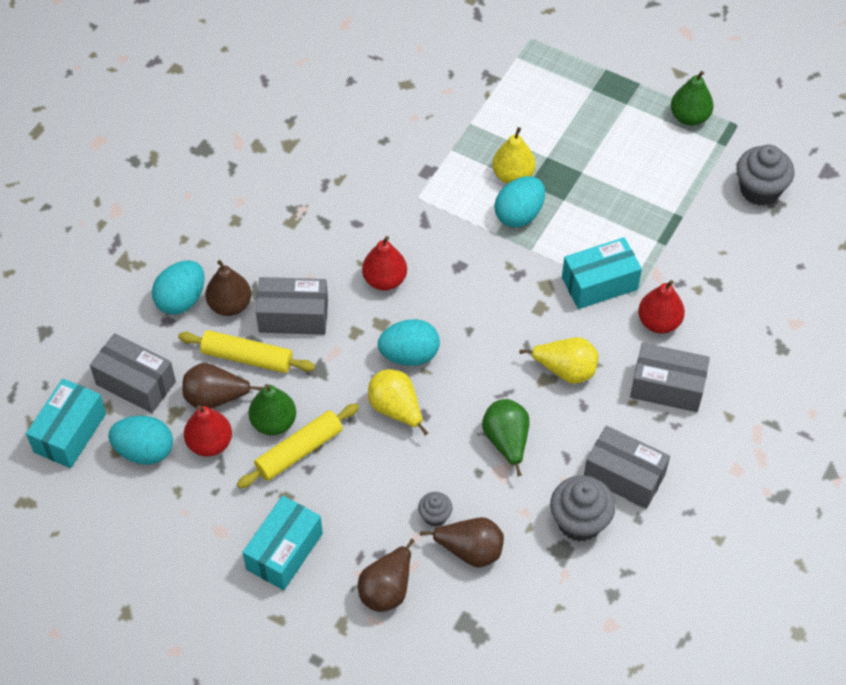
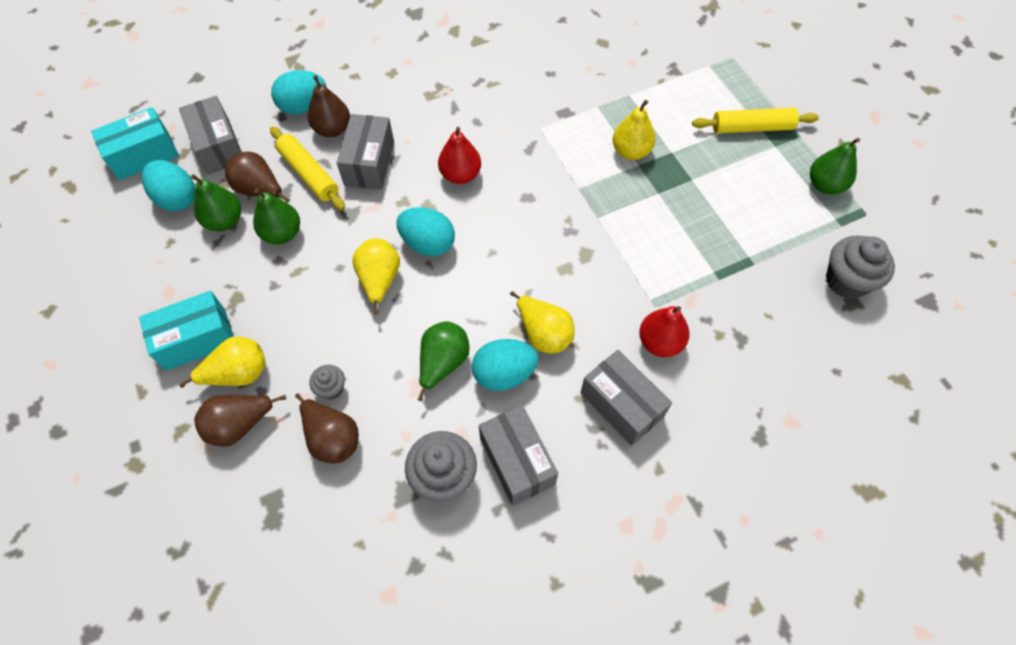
camera: 35 degrees right, 5 degrees up
(210, 443) = (224, 221): red pear -> green pear
(293, 316) = (369, 163): grey box -> grey box turned 60 degrees clockwise
(299, 451) = (280, 267): yellow rolling pin -> yellow rolling pin (752, 127)
(347, 554) = (238, 374): none -> yellow pear
(519, 214) = (610, 184): turquoise egg -> turquoise egg (504, 374)
(599, 283) = (633, 278): turquoise box -> none

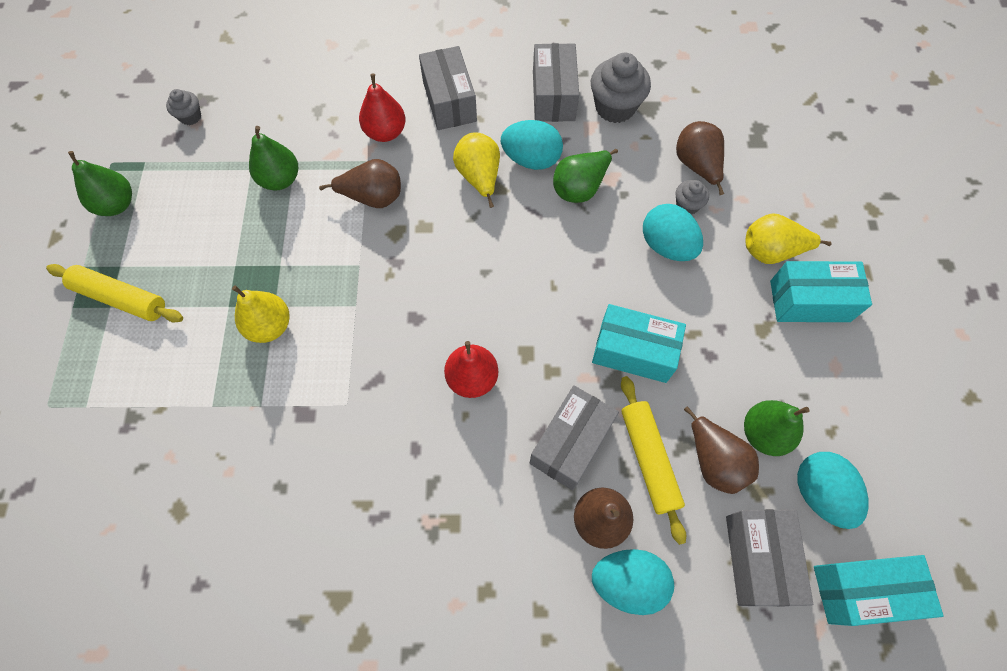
camera: 155 degrees left, 5 degrees up
(240, 425) = (775, 206): brown pear -> brown pear (373, 197)
(282, 233) = (699, 387): green pear -> green pear (280, 179)
(343, 239) = (633, 351): none -> turquoise box
(379, 280) = (610, 288): yellow pear -> none
(428, 243) = (545, 308): turquoise egg -> turquoise egg (667, 245)
(846, 281) = (190, 116): grey cupcake -> grey cupcake, size x0.53

